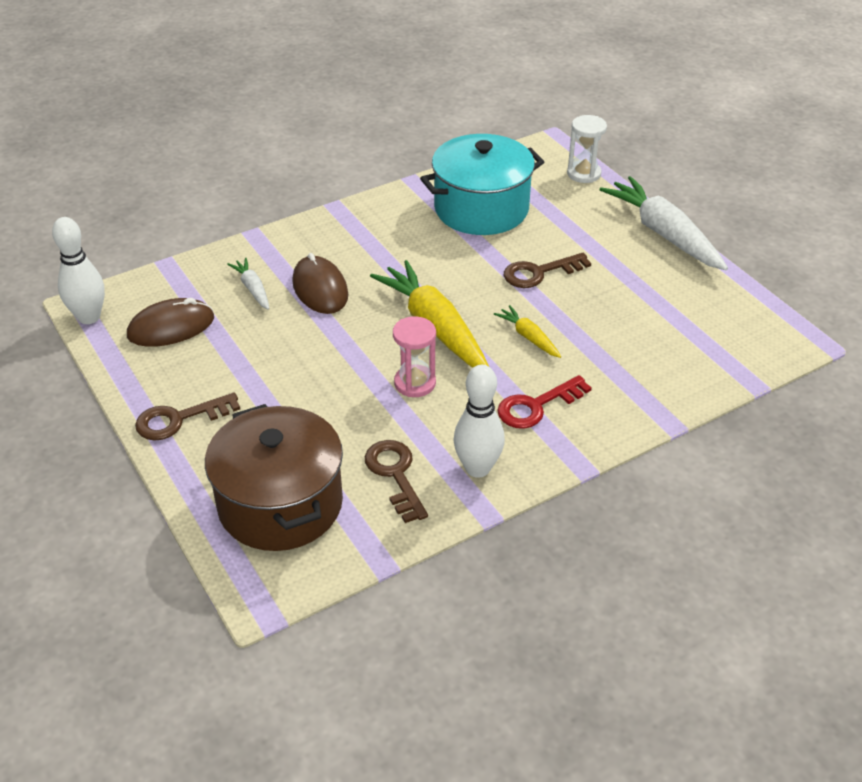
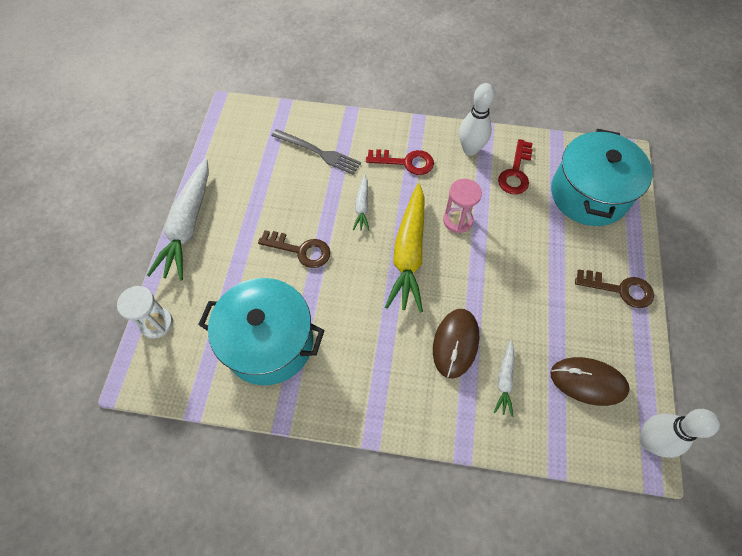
camera: 140 degrees left, 20 degrees up
(280, 504) = (589, 194): brown pot -> turquoise pot
(395, 475) = (516, 172): brown key -> red key
(528, 337) = (362, 207): yellow carrot -> white carrot
(642, 358) = (318, 152): none -> grey fork

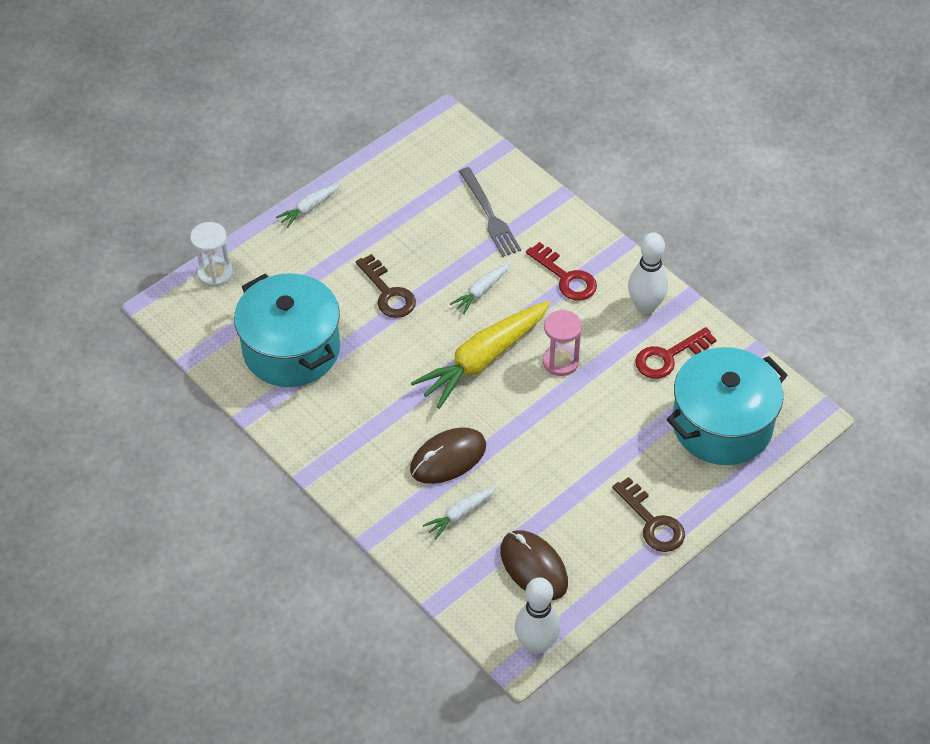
camera: 40 degrees right, 10 degrees down
(188, 226) = (309, 208): white carrot -> white carrot, size x0.48

